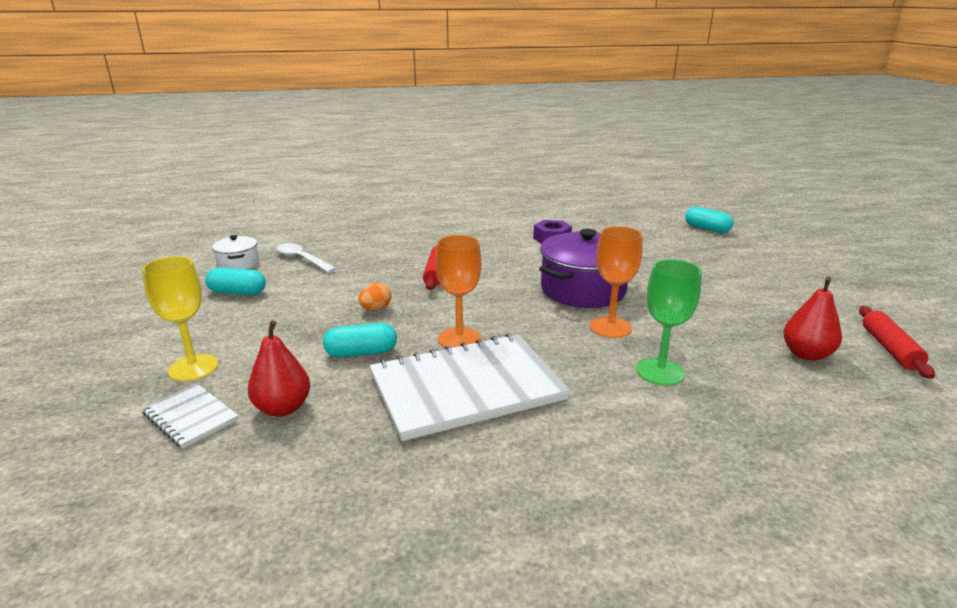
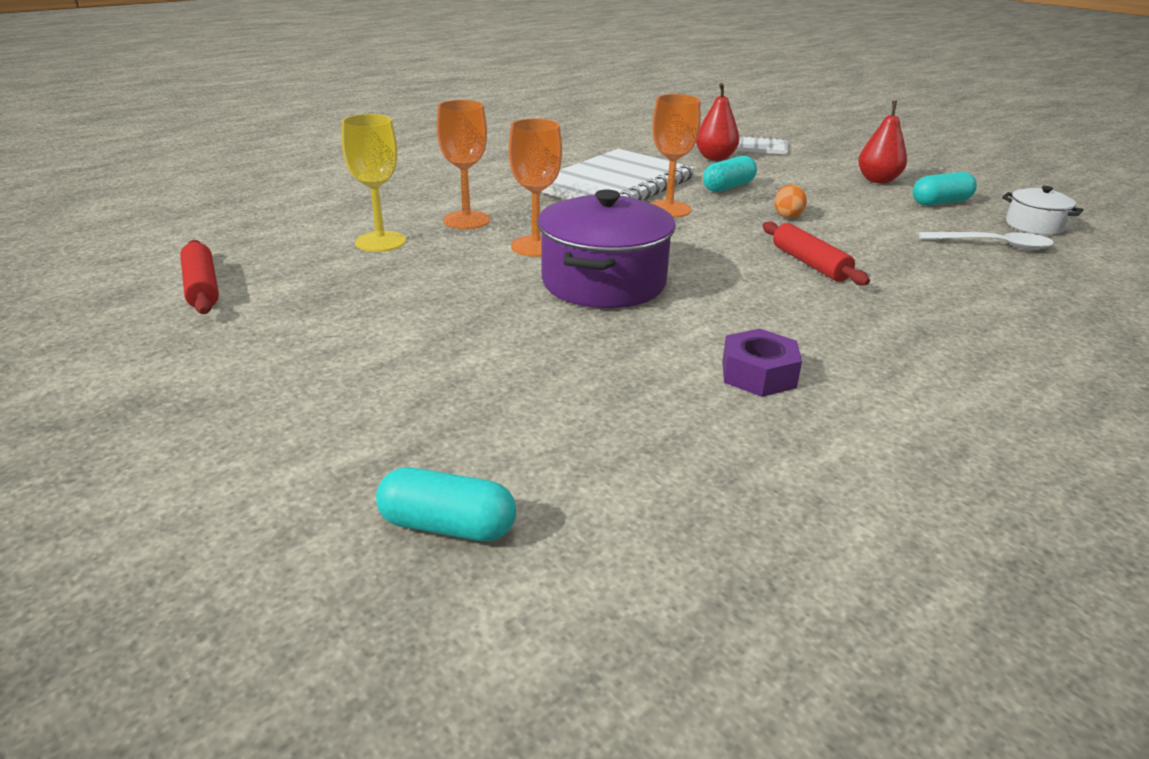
camera: 150 degrees right, 5 degrees up
(193, 367) = (818, 161): yellow goblet -> yellow goblet (380, 242)
(660, 372) = (466, 220): green goblet -> orange goblet
(806, 354) = (312, 262): red pear -> red pear (878, 180)

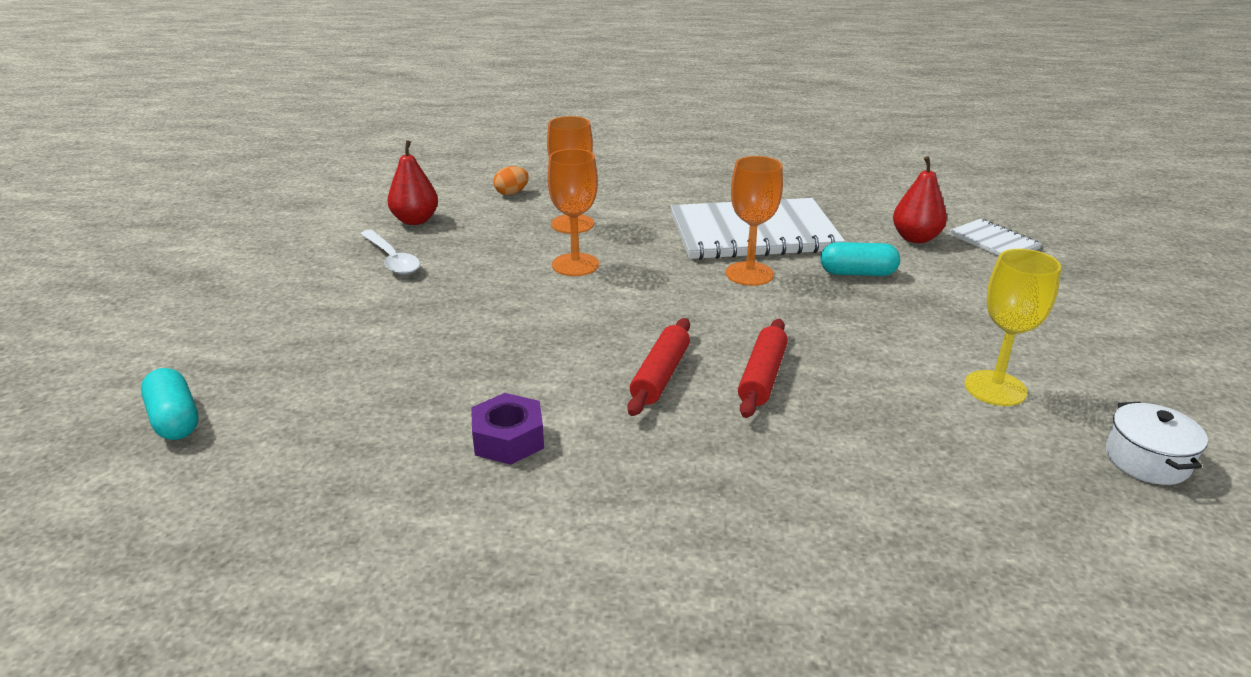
camera: 45 degrees right, 0 degrees up
(202, 287) = (340, 215): red rolling pin -> red rolling pin (660, 376)
(380, 242) = (486, 220): yellow goblet -> yellow goblet (995, 388)
(603, 282) = (560, 315): purple pot -> none
(787, 215) = (852, 324): orange egg -> orange egg (511, 193)
(878, 180) = (1058, 327): red pear -> red pear (415, 220)
(940, 202) = (1079, 382): turquoise capsule -> none
(993, 245) = (1022, 454): white spoon -> white spoon (392, 259)

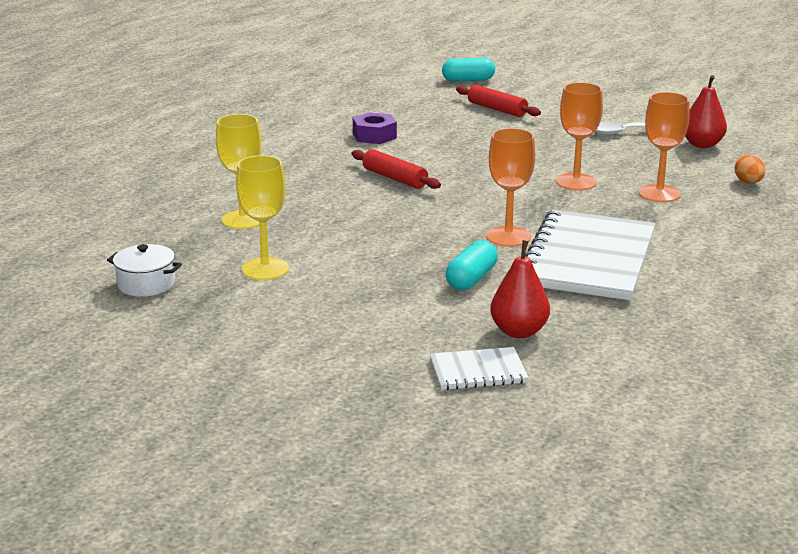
camera: 115 degrees right, 5 degrees down
(762, 377) = (361, 204): red rolling pin -> red rolling pin (497, 109)
(906, 454) = (243, 220): none -> yellow goblet

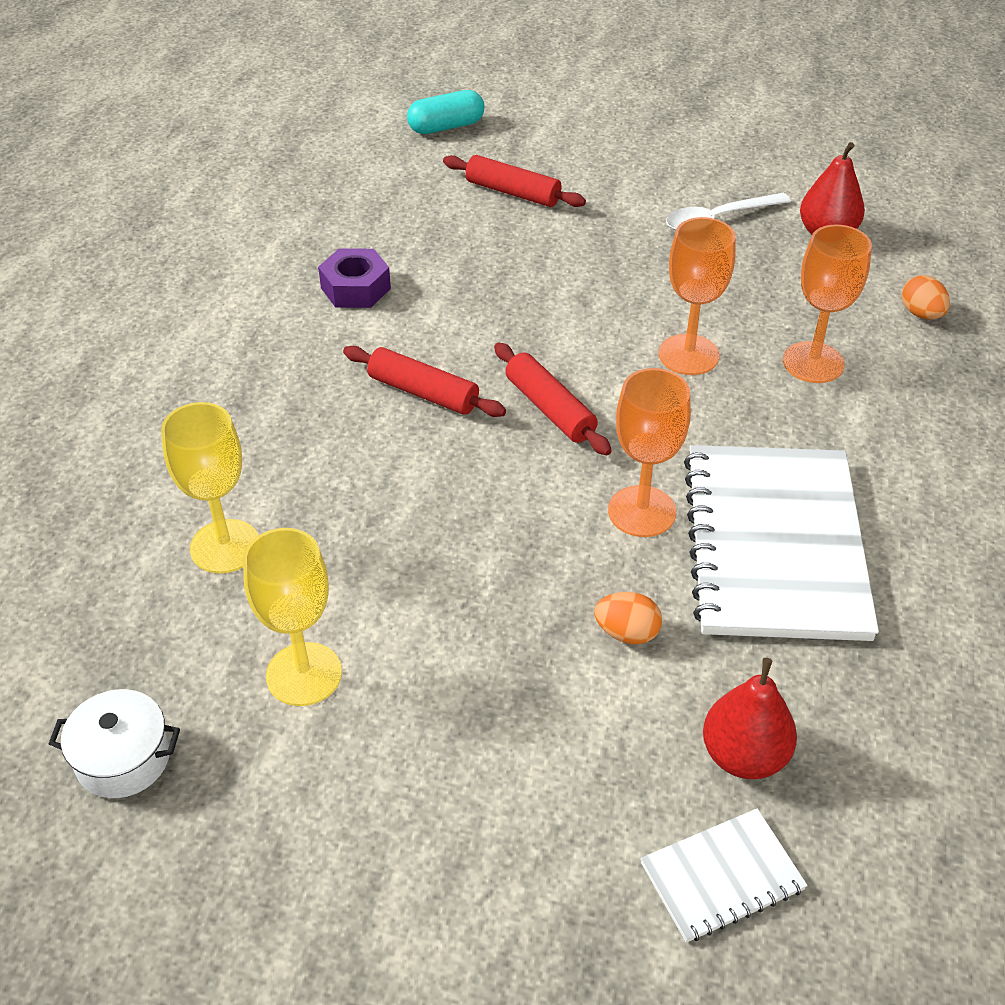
camera: 15 degrees left, 20 degrees up
(471, 279) = (627, 633): turquoise capsule -> orange egg
(472, 193) = (550, 409): none -> red rolling pin

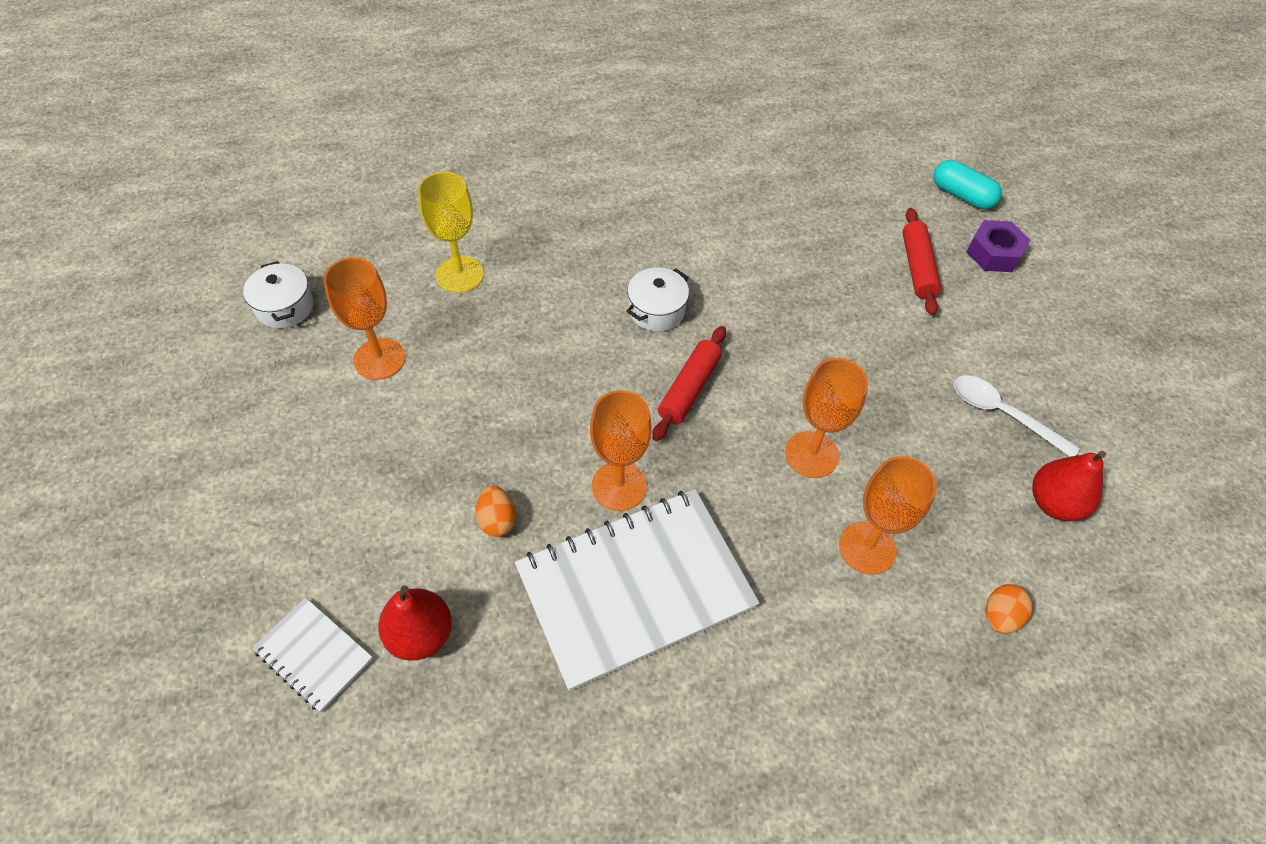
camera: 60 degrees right, 10 degrees up
(304, 674) = (379, 359): yellow goblet -> orange goblet
(355, 288) = (735, 228): purple nut -> purple nut (994, 253)
(423, 392) = (656, 310): red rolling pin -> white pot

